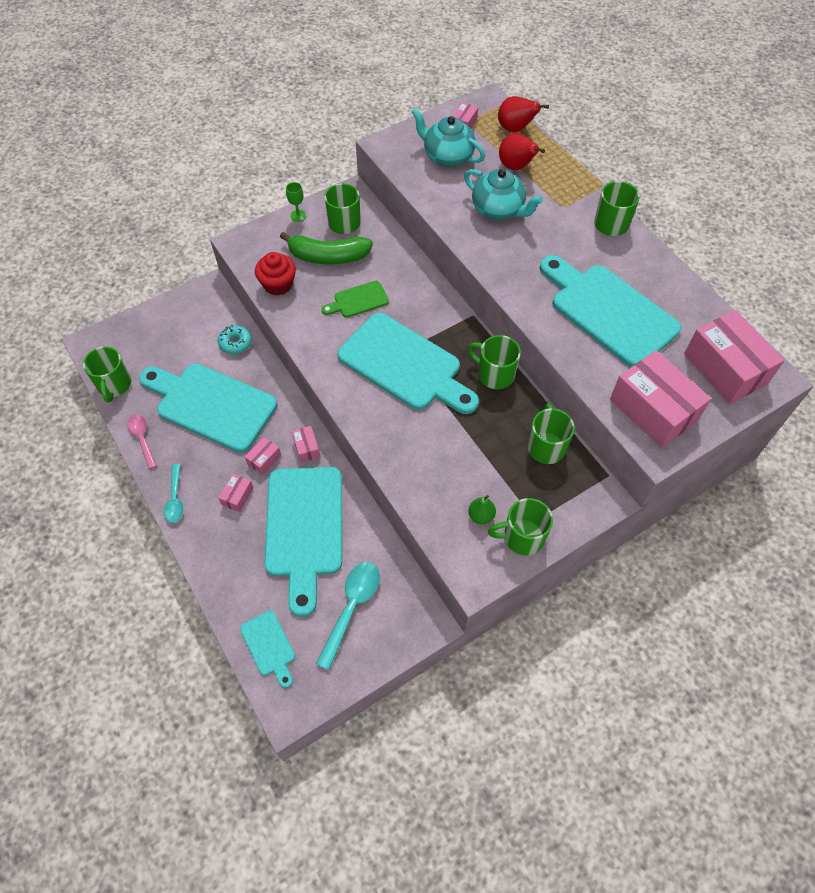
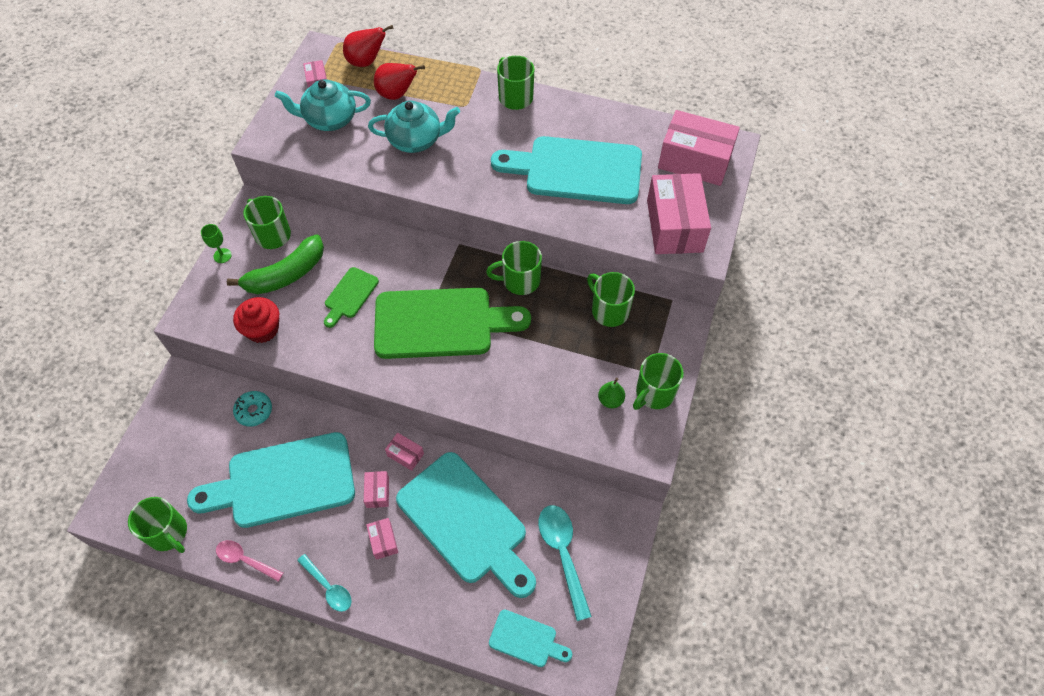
camera: 40 degrees left, 0 degrees up
(405, 365) = (441, 323): turquoise cutting board -> green cutting board
(653, 410) = (674, 226): pink box -> pink box turned 75 degrees clockwise

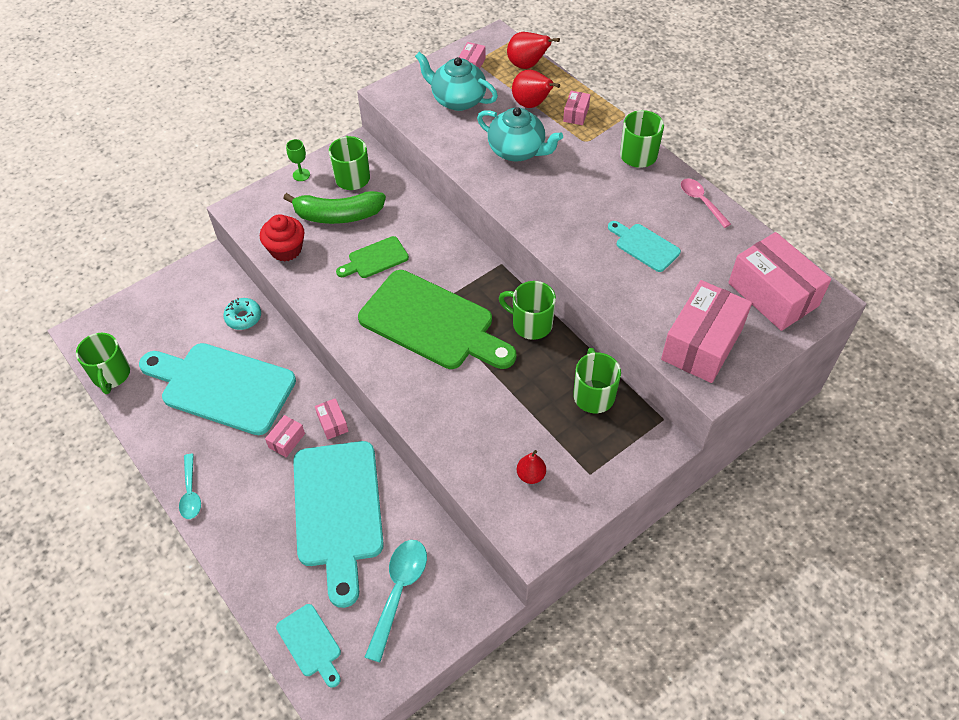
camera: 35 degrees right, 5 degrees down
(245, 560) = (148, 431): pink spoon -> pink spoon (701, 201)
(383, 541) = (260, 483): pink box -> pink box (576, 114)
(576, 170) = (644, 246): turquoise cutting board -> turquoise cutting board, size x0.47
(610, 400) = (531, 475): green pear -> red pear
(654, 393) = (577, 493): green mug -> none

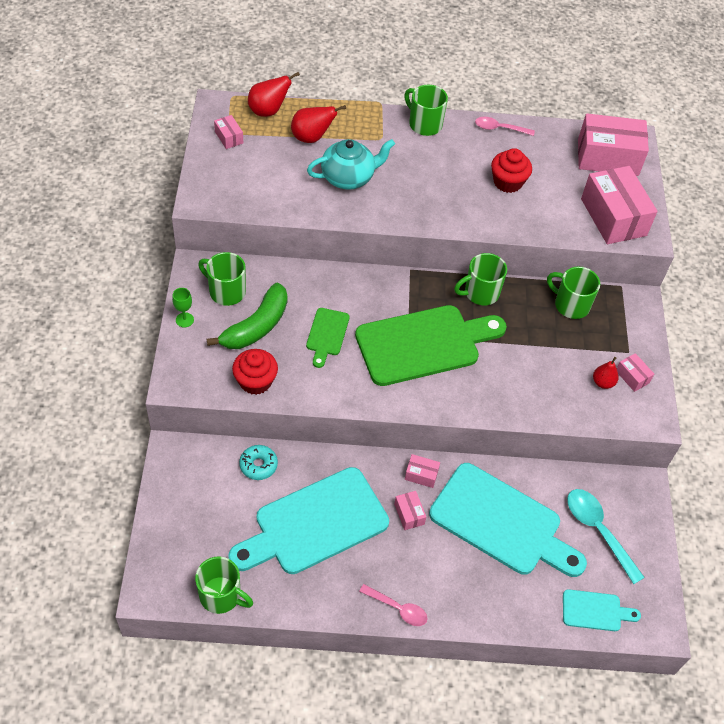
camera: 55 degrees left, 0 degrees up
(191, 492) = (398, 608): turquoise spoon -> pink spoon
(457, 100) = (256, 170): turquoise teapot -> none
(576, 114) = (349, 124): pink box -> pink box (632, 377)
(644, 246) = (507, 182): turquoise cutting board -> red cupcake

